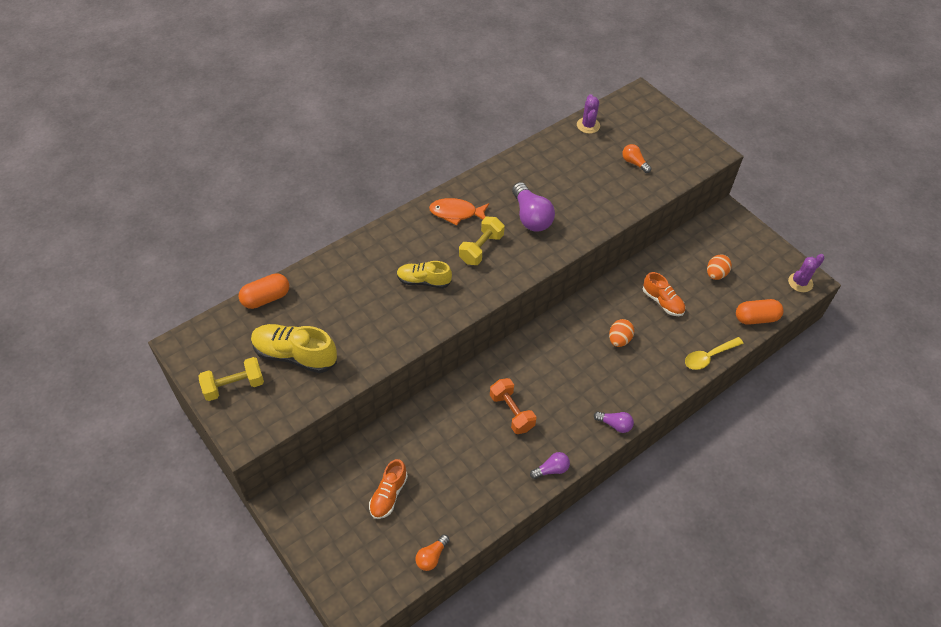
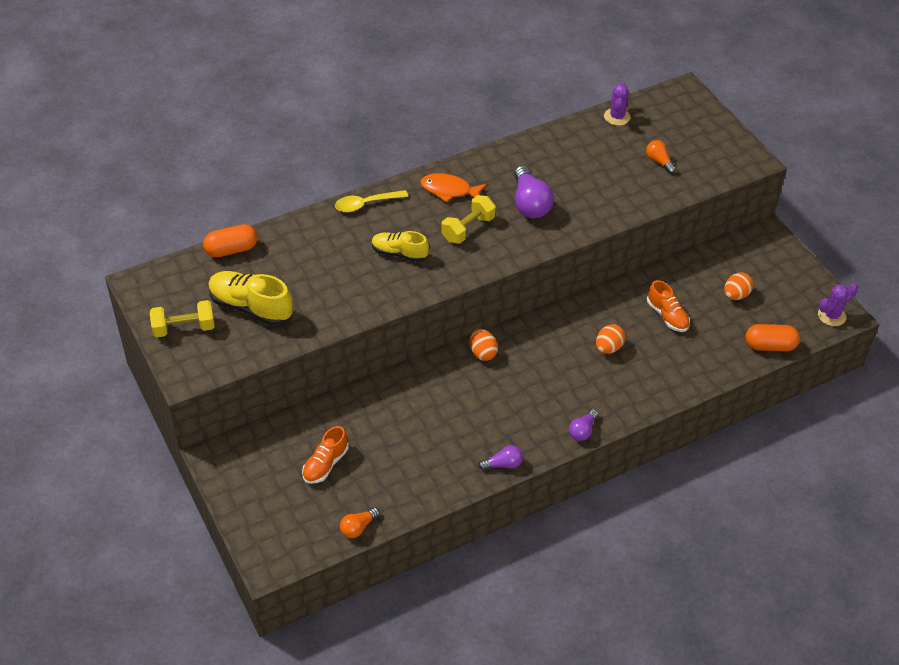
camera: 10 degrees right, 5 degrees down
(509, 360) = (482, 353): none -> orange egg
(511, 412) = (473, 403): orange dumbbell -> none
(615, 424) = (582, 431): purple light bulb -> purple light bulb turned 90 degrees clockwise
(708, 357) = (705, 378): yellow spoon -> yellow spoon (366, 204)

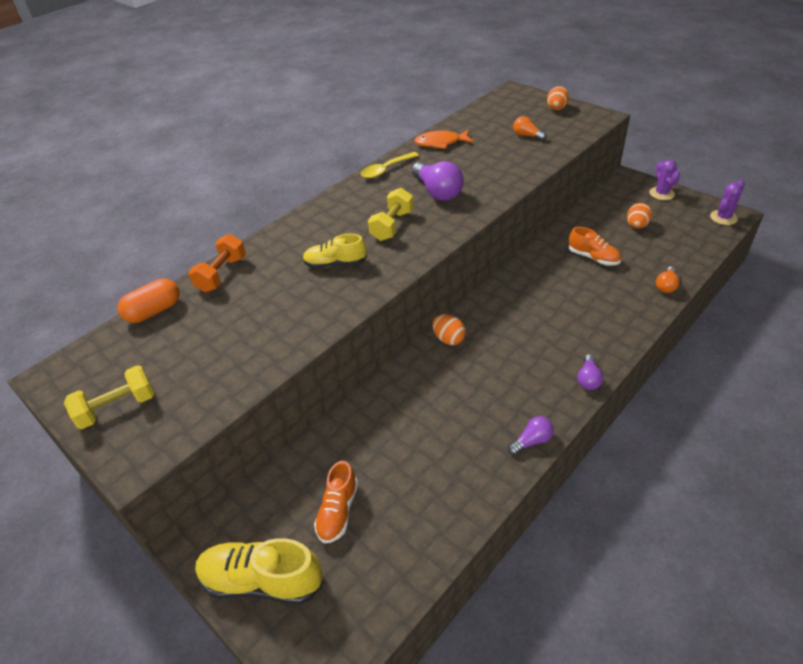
camera: 15 degrees left, 5 degrees down
(251, 307) = (193, 361): yellow shoe -> yellow shoe (262, 581)
(298, 231) = (222, 274): none -> orange dumbbell
(358, 527) = (410, 578): orange light bulb -> orange light bulb (666, 286)
(366, 204) = (282, 234): yellow spoon -> yellow spoon (386, 170)
(449, 190) = (358, 202): orange fish -> orange fish (440, 143)
(608, 348) = (561, 298): orange egg -> orange egg (556, 109)
(617, 117) = (471, 118): purple cactus -> purple cactus (661, 193)
(770, 346) = (695, 254): orange capsule -> none

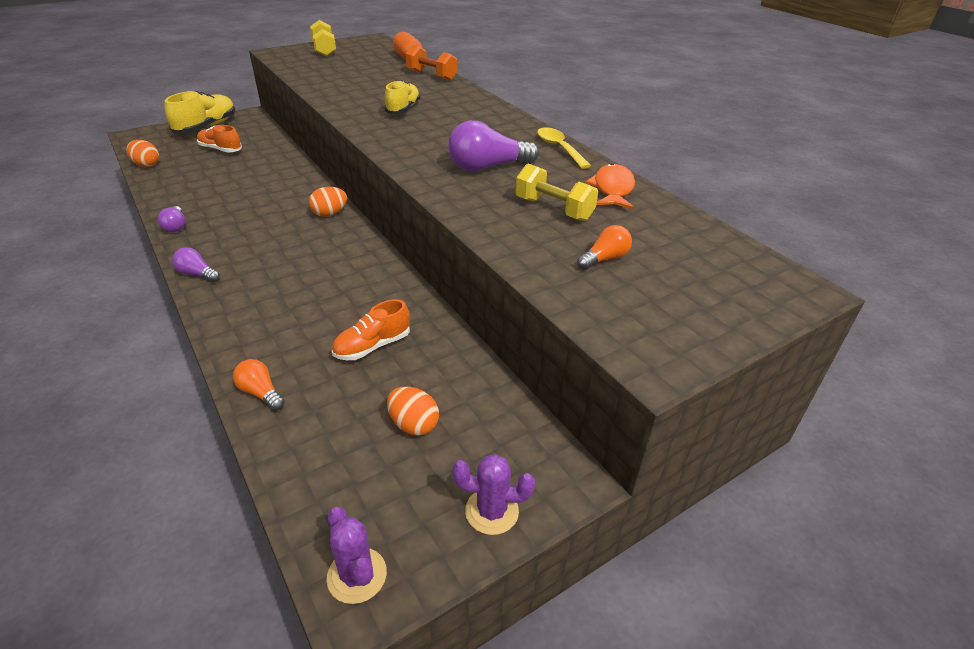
camera: 100 degrees right, 5 degrees down
(392, 226) = (440, 137): yellow dumbbell -> yellow dumbbell (553, 209)
(556, 109) = (705, 317): orange egg -> orange egg (146, 165)

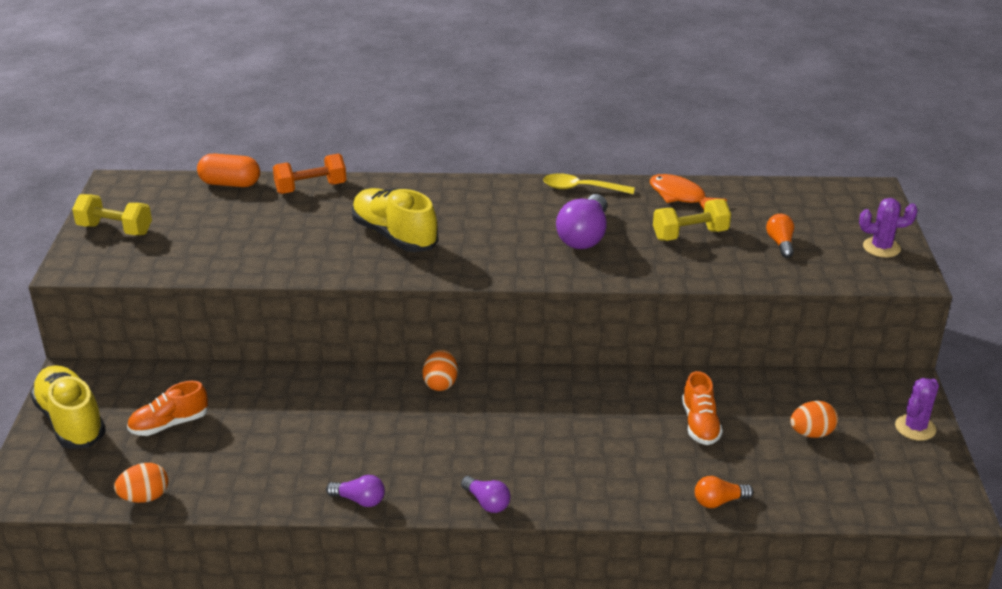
camera: 55 degrees left, 5 degrees down
(197, 274) = (487, 503): purple light bulb -> purple light bulb turned 105 degrees counterclockwise
(357, 575) = (935, 501): purple cactus -> purple cactus (881, 247)
(403, 109) = (394, 236): yellow shoe -> yellow shoe, size x1.55

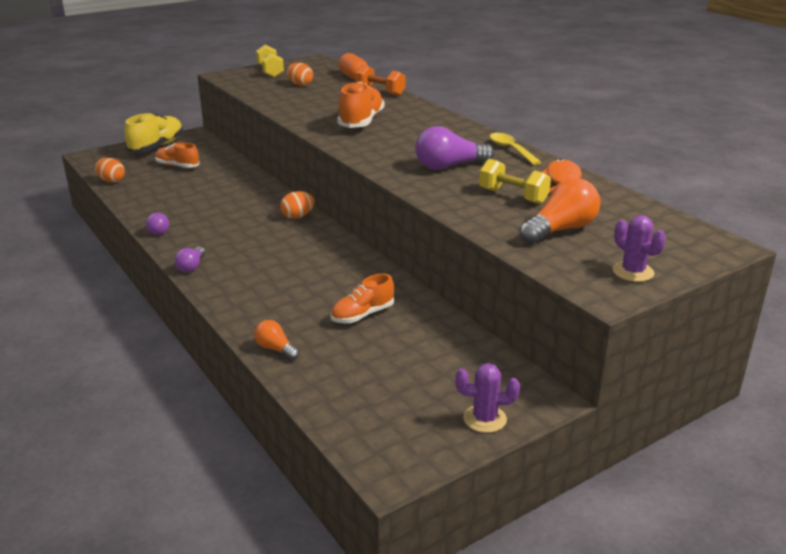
camera: 55 degrees right, 5 degrees down
(394, 236) = (361, 122): yellow shoe -> orange shoe
(780, 243) = (560, 230): orange light bulb -> orange light bulb, size x1.82
(811, 433) = (410, 367): orange egg -> orange egg (300, 85)

